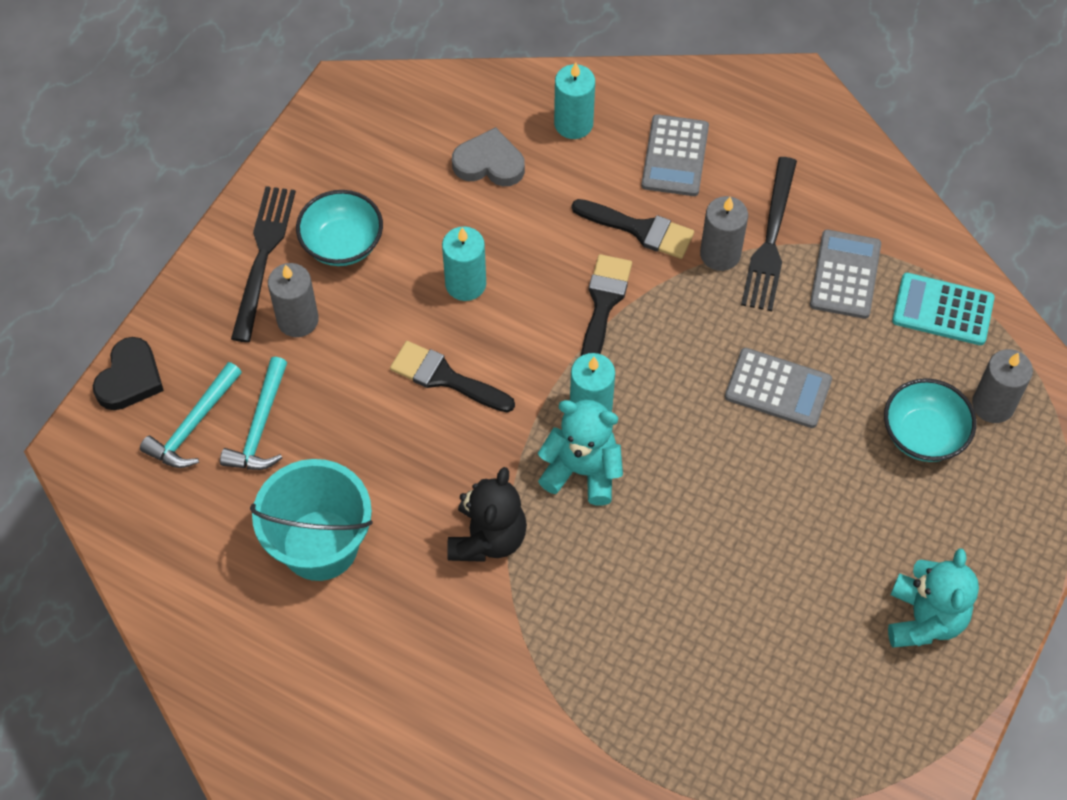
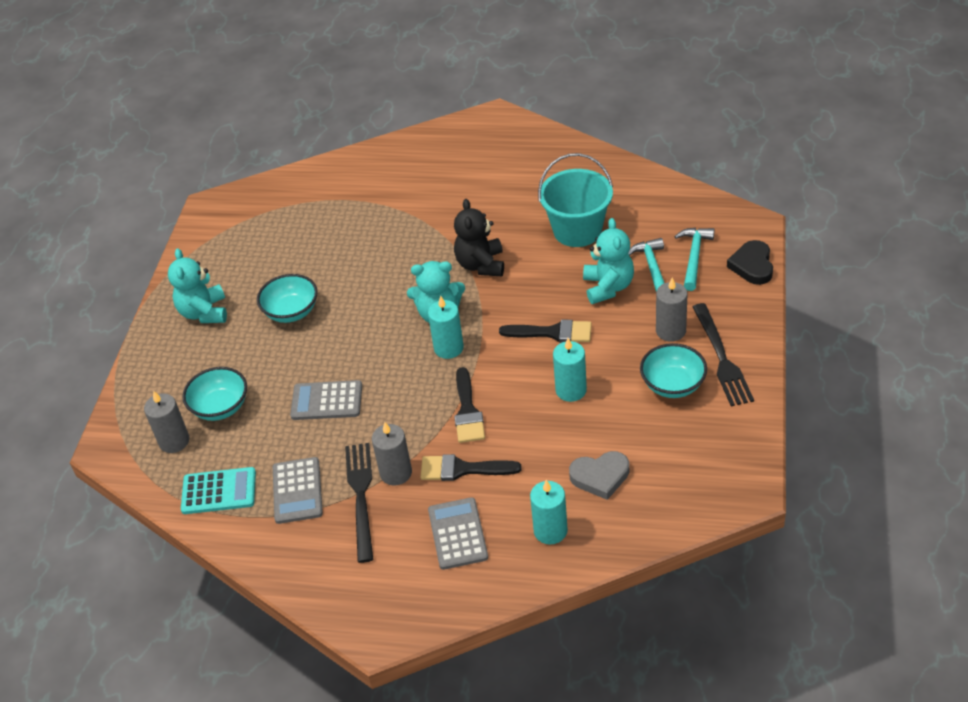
camera: 165 degrees right, 15 degrees down
(335, 422) = (608, 287): none -> turquoise teddy bear
(791, 565) = (291, 312): none -> turquoise bowl

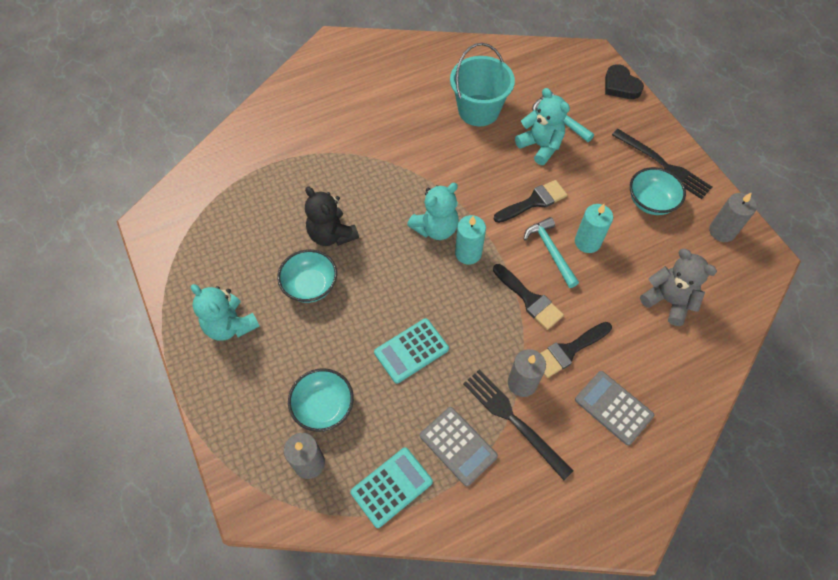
camera: 40 degrees left, 15 degrees up
(326, 401) = (411, 351): grey calculator -> turquoise calculator
(481, 265) = (431, 171): black teddy bear -> black teddy bear (332, 235)
(550, 531) = (674, 365): turquoise candle -> none
(600, 477) = (668, 301): grey heart -> grey teddy bear
(670, 331) = (612, 160): grey candle -> grey candle (722, 231)
(694, 257) = (577, 96): turquoise hammer -> turquoise hammer (550, 251)

